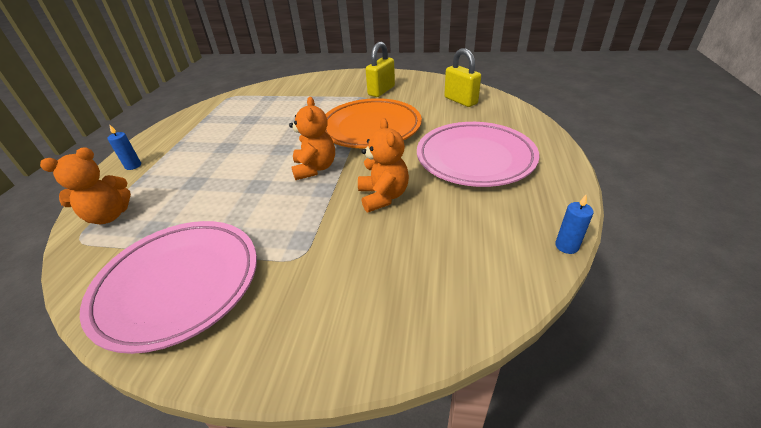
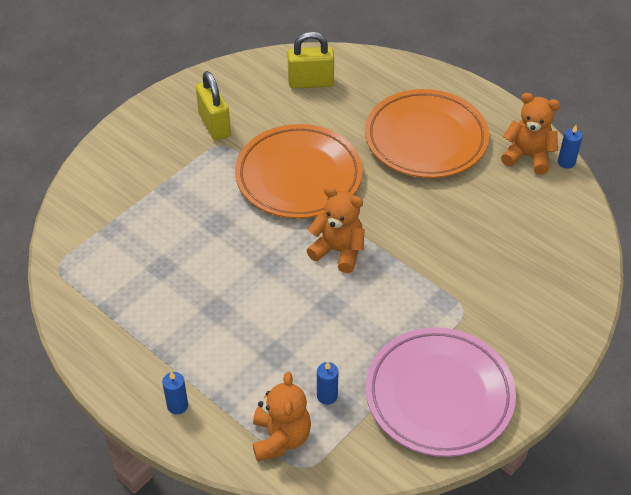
camera: 60 degrees left, 10 degrees up
(159, 220) = (327, 396): none -> blue candle
(383, 196) = (428, 225): orange teddy bear -> orange teddy bear (528, 156)
(475, 158) = (426, 139): pink plate -> orange plate

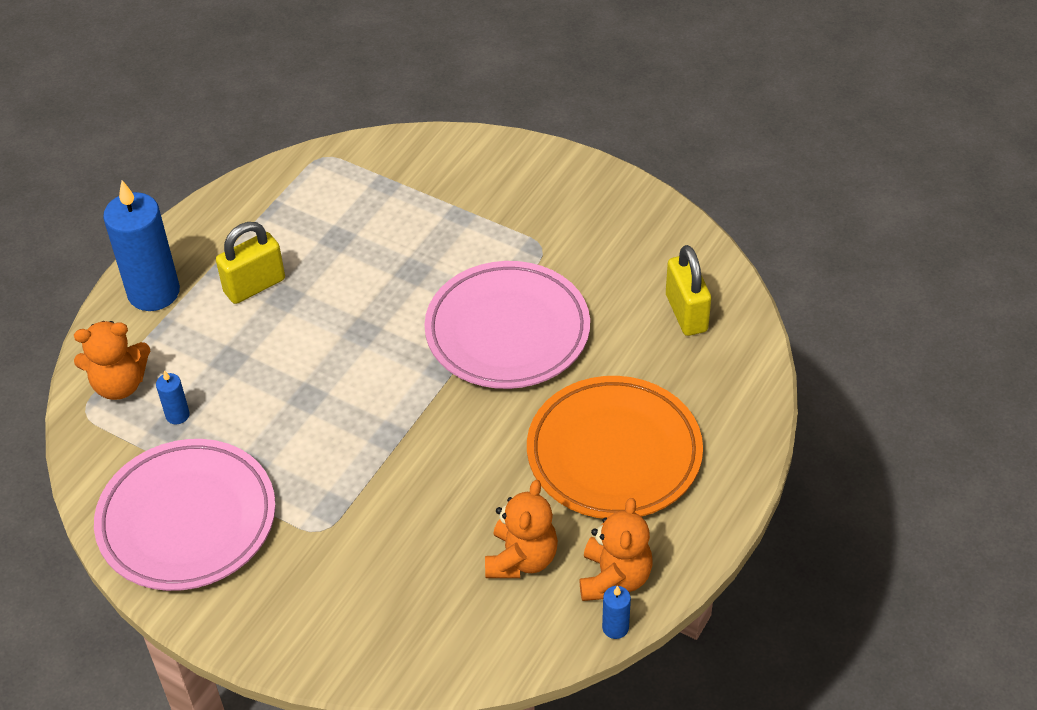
camera: 80 degrees right, 0 degrees up
(177, 405) = (153, 292): blue candle -> blue candle, size x2.32
(214, 125) = (575, 235): yellow padlock -> yellow padlock (254, 286)
(298, 177) = (507, 331): orange plate -> pink plate
(338, 251) = (392, 391): orange teddy bear -> orange teddy bear (521, 559)

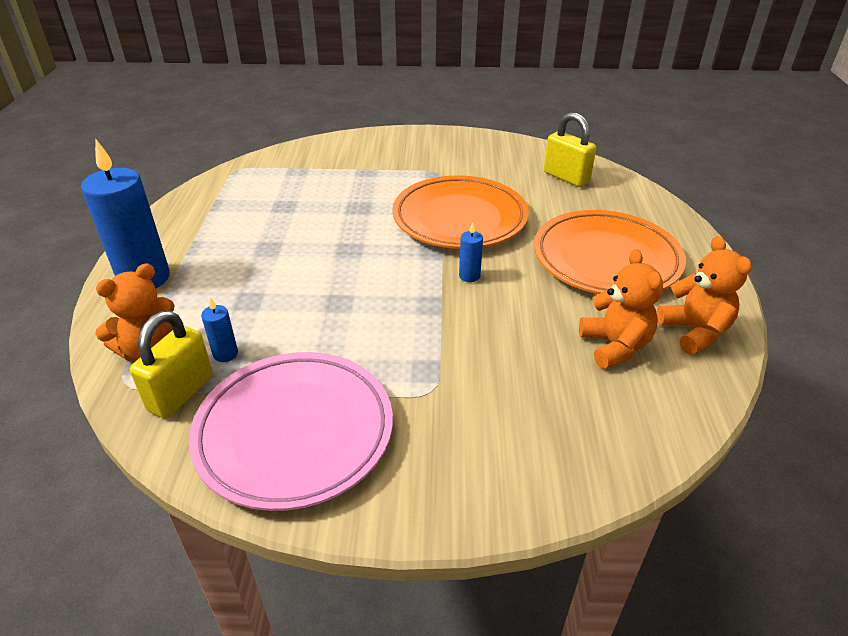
camera: 30 degrees left, 10 degrees down
(254, 286) = (236, 249): yellow padlock -> yellow padlock (181, 393)
(507, 331) = (459, 219): pink plate -> orange plate
(615, 627) = (734, 364): blue candle -> blue candle (469, 276)

